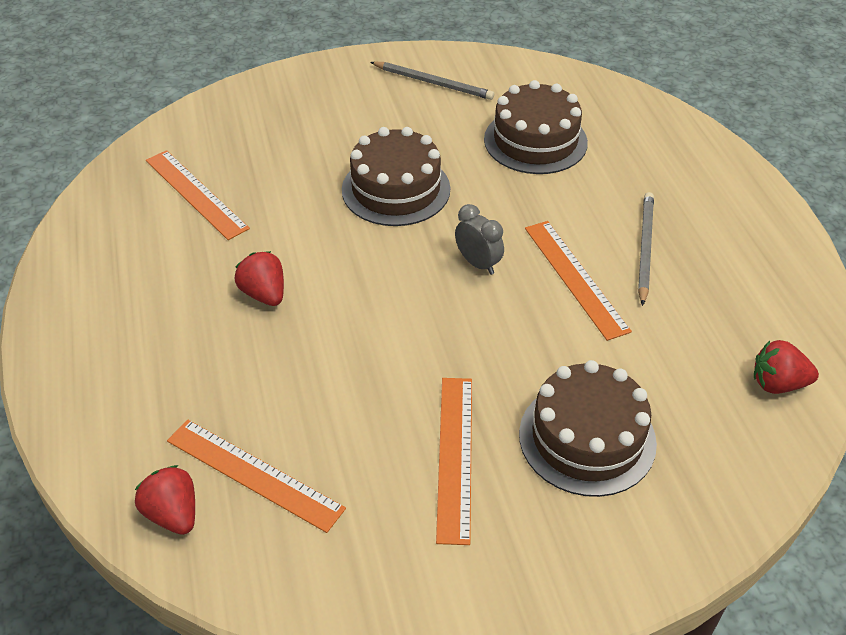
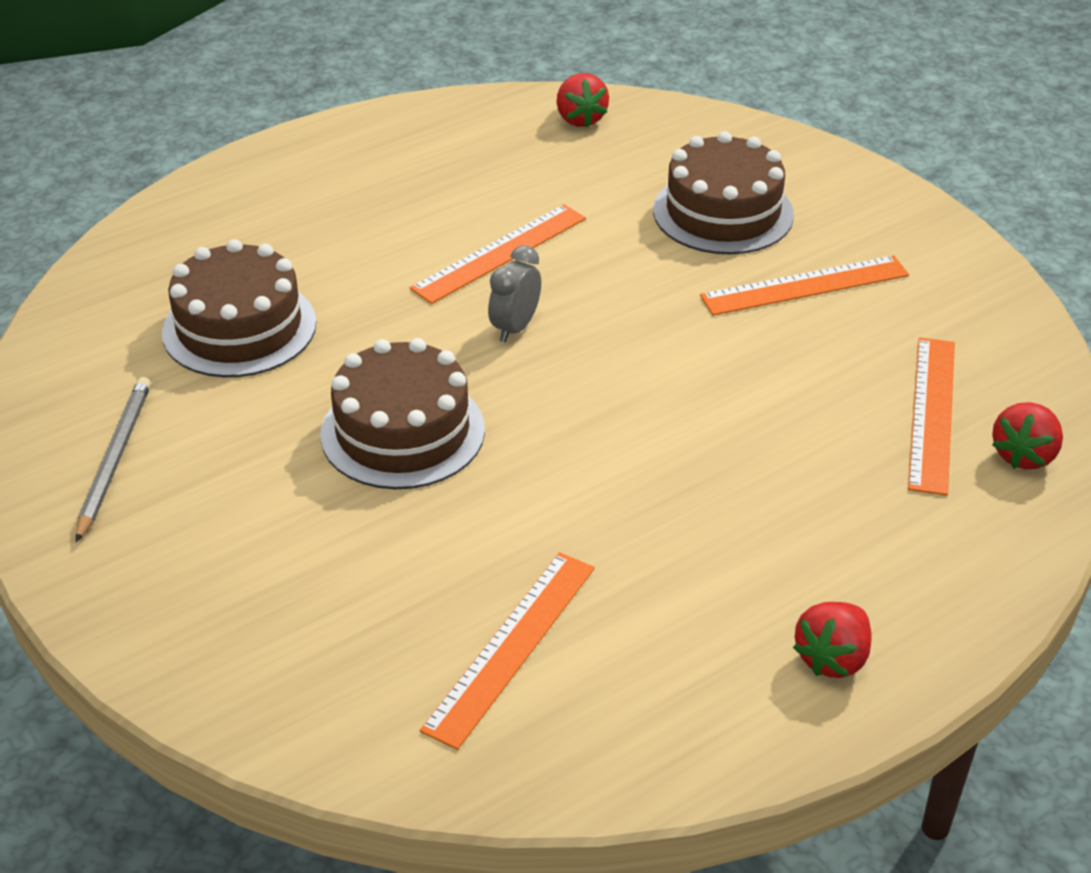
camera: 110 degrees left, 5 degrees down
(264, 294) = (674, 495): red strawberry -> red strawberry (832, 658)
(645, 248) = (422, 213): grey pencil -> none

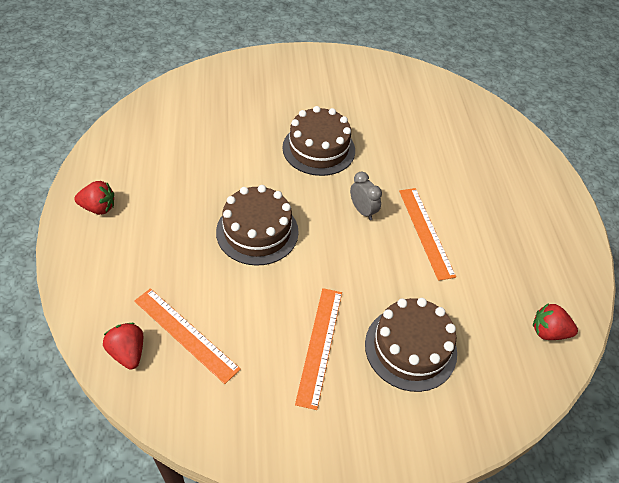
camera: 115 degrees right, 10 degrees up
(115, 459) = (359, 77): grey pencil -> none
(239, 327) = (419, 129): brown cake -> brown cake (257, 231)
(511, 646) = (187, 131): orange ruler -> none
(832, 658) = (98, 208): red strawberry -> red strawberry turned 120 degrees clockwise

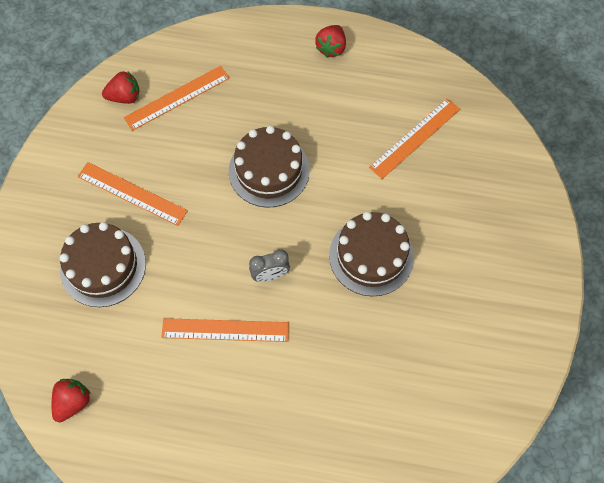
camera: 110 degrees right, 15 degrees up
(128, 352) = (174, 58): red strawberry -> red strawberry (125, 97)
(195, 135) = (415, 138): none -> orange ruler

